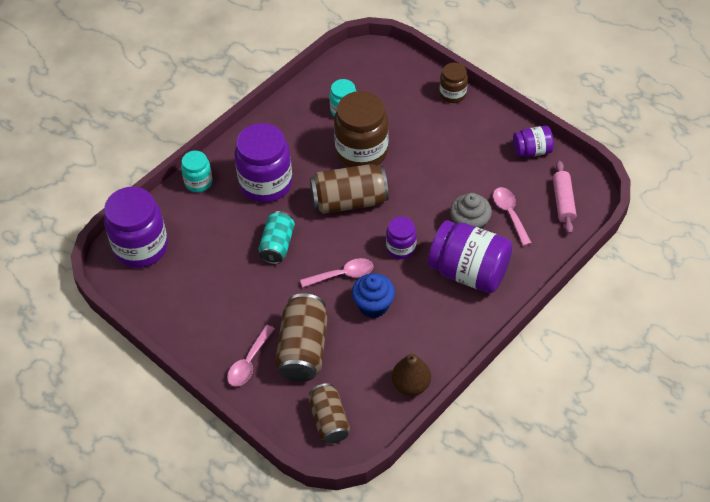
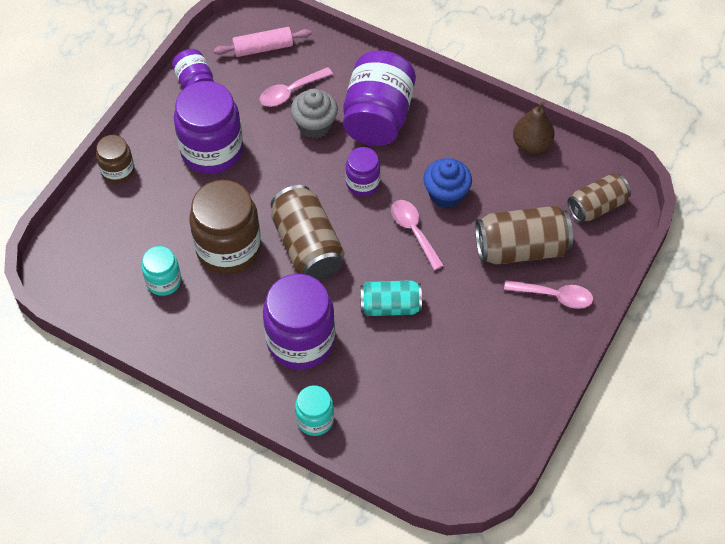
camera: 105 degrees left, 5 degrees up
(141, 247) = (433, 457): purple jar -> purple jar (212, 150)

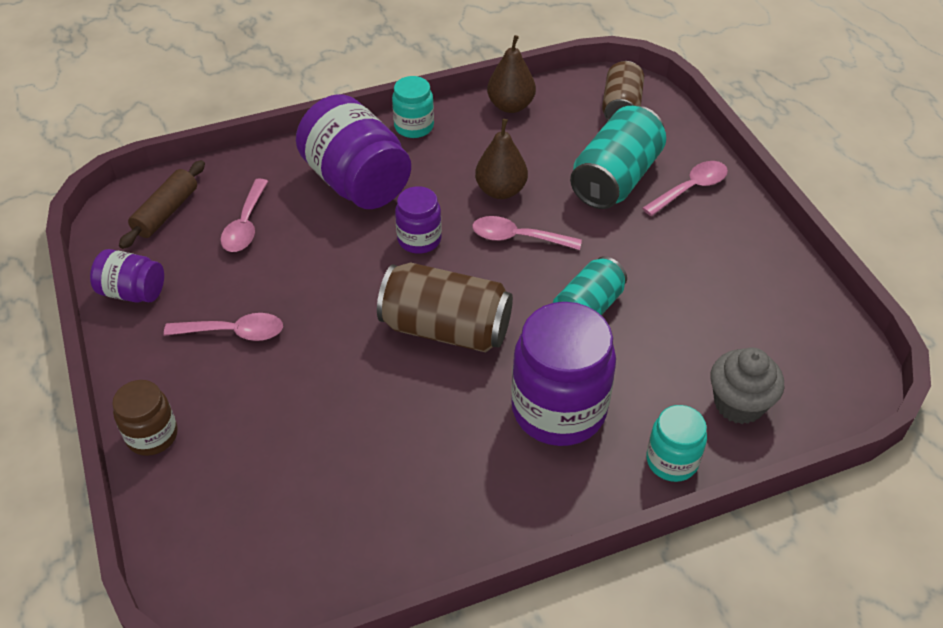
camera: 50 degrees left, 10 degrees down
(163, 281) = (351, 488): turquoise jar -> turquoise jar (414, 127)
(212, 150) = (234, 332): purple jar -> pink spoon
(228, 248) = (374, 398): brown jar -> none
(263, 48) = (166, 212): pink rolling pin -> brown rolling pin
(315, 125) = (308, 232): grey cupcake -> grey cupcake (738, 404)
(446, 194) = (501, 190): blue cupcake -> brown pear
(521, 248) = (615, 178): brown can -> turquoise can

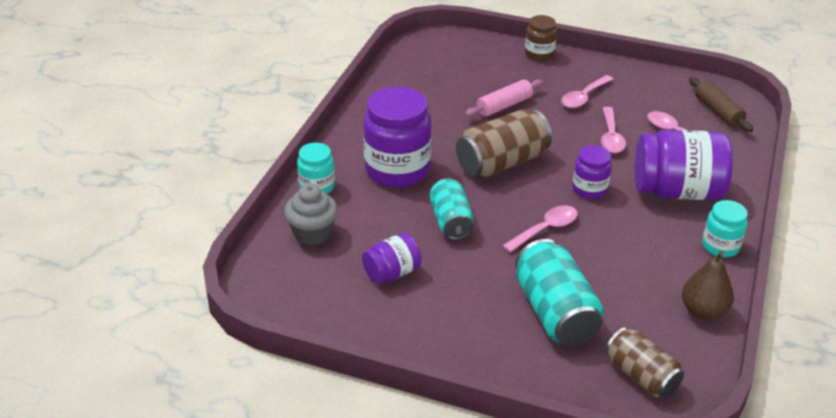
camera: 130 degrees right, 10 degrees down
(133, 292) = (653, 80): purple jar -> purple jar (392, 273)
(325, 395) = (504, 106): none -> pink rolling pin
(501, 190) = (601, 248): brown pear -> none
(690, 188) = (501, 345): pink spoon -> pink spoon (611, 137)

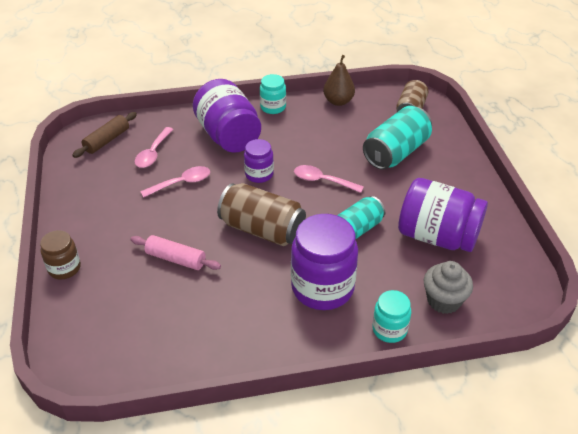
camera: 120 degrees left, 5 degrees up
(392, 273) = (437, 236): purple jar -> purple jar, size x1.88
(584, 97) = (129, 215): pink spoon -> none

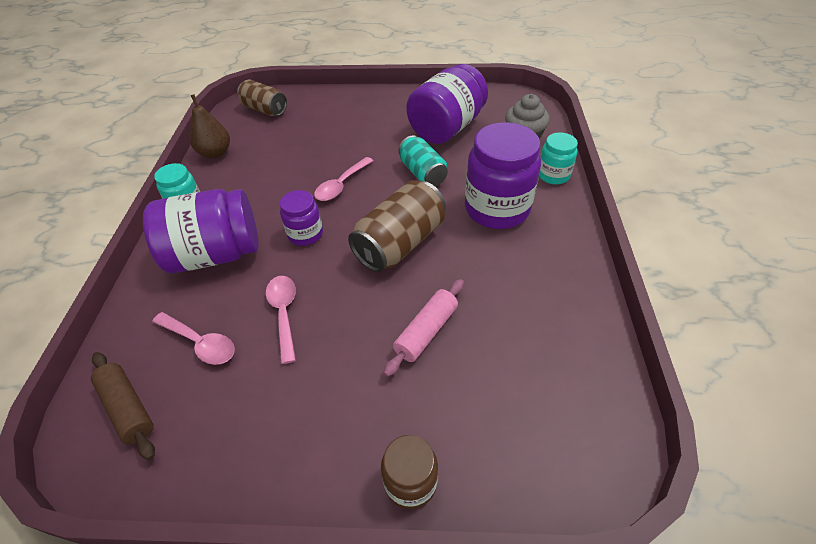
camera: 75 degrees left, 5 degrees up
(396, 152) = (323, 130): turquoise can -> none

